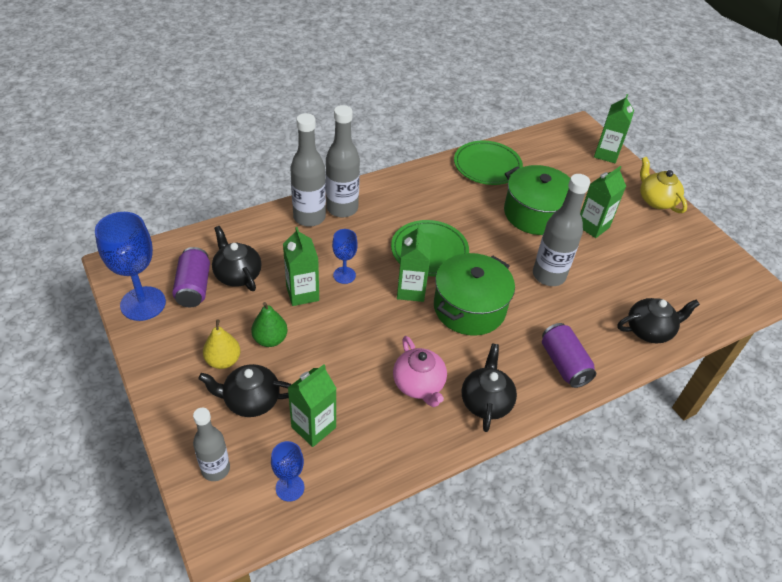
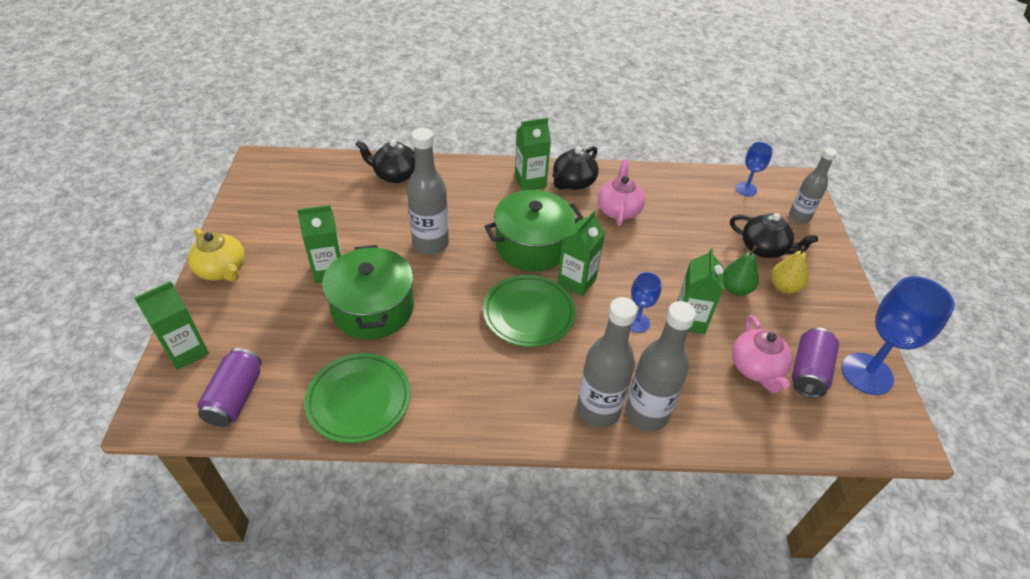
camera: 150 degrees left, 0 degrees up
(237, 275) = (756, 368): black teapot -> pink teapot
(313, 427) = (717, 214): green carton -> green carton (530, 182)
(564, 364) = (490, 181): purple can -> purple can (235, 397)
(656, 200) = (222, 270): yellow teapot -> yellow teapot turned 45 degrees counterclockwise

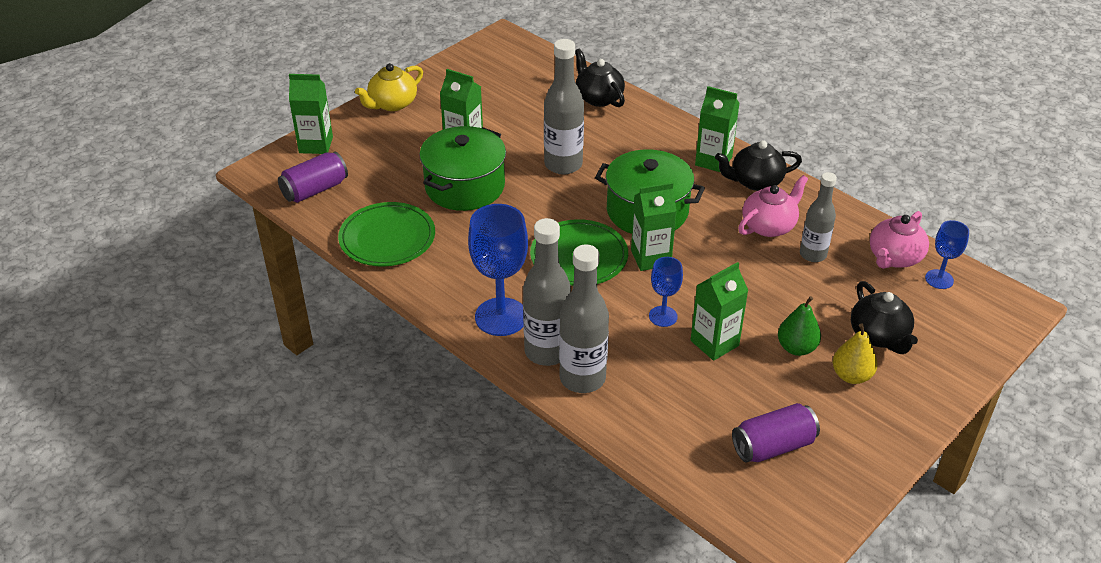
camera: 45 degrees right, 5 degrees down
(222, 270) = (392, 104): yellow teapot -> yellow teapot turned 45 degrees clockwise
(756, 368) = (725, 412): pink teapot -> pink teapot (894, 257)
(799, 217) = (965, 333): grey bottle -> grey bottle (813, 254)
(867, 374) = (832, 485): blue goblet -> blue goblet (501, 317)

